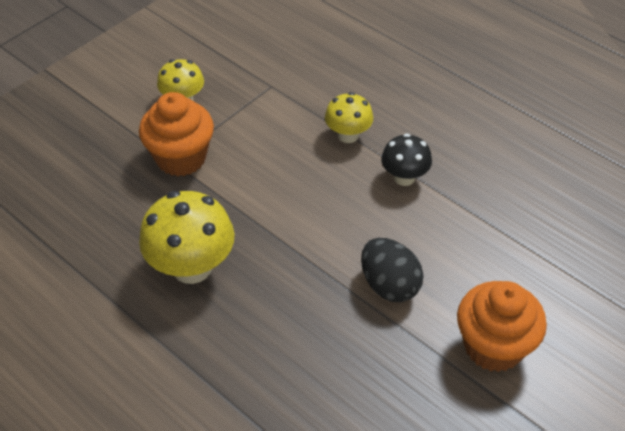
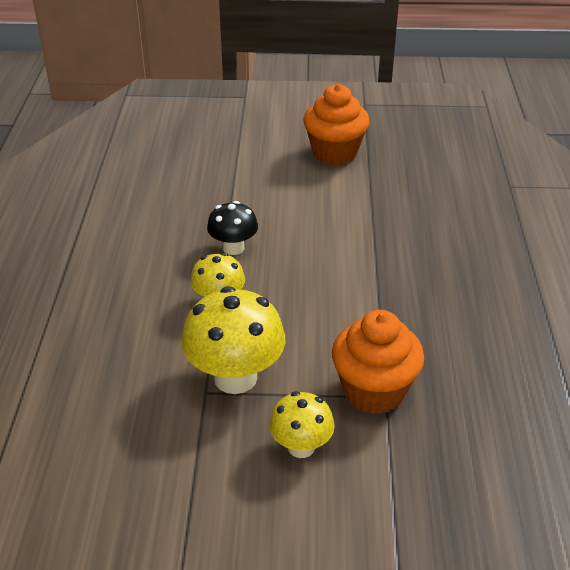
camera: 130 degrees left, 10 degrees down
(192, 267) = (464, 305): yellow mushroom -> yellow mushroom (235, 377)
(389, 285) = (345, 208): black egg -> none

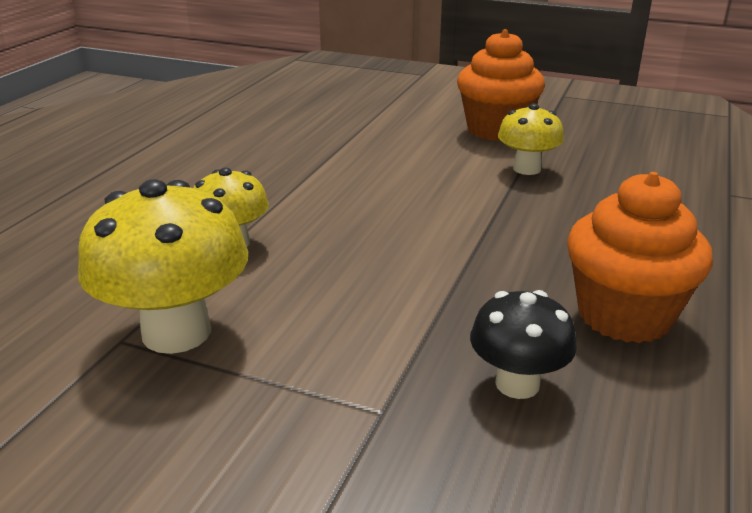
camera: 20 degrees right, 10 degrees down
(233, 248) = (299, 194): black mushroom -> black mushroom (517, 384)
(301, 447) = (190, 451): yellow mushroom -> yellow mushroom (527, 169)
(374, 391) = (368, 399): orange cupcake -> orange cupcake (624, 315)

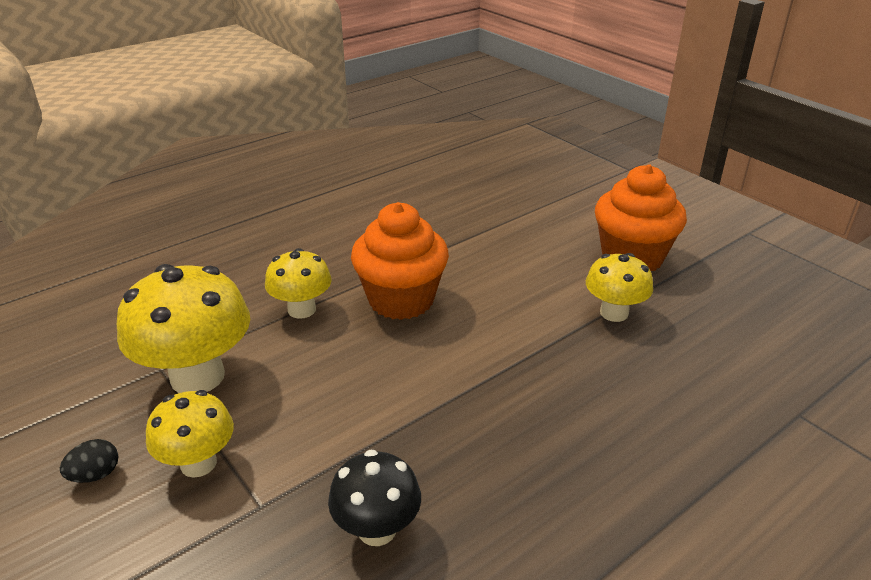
camera: 30 degrees right, 5 degrees up
(150, 463) = (95, 475): none -> black egg
(268, 404) = (198, 463): none -> yellow mushroom
(624, 315) = (533, 506): orange cupcake -> orange cupcake (401, 300)

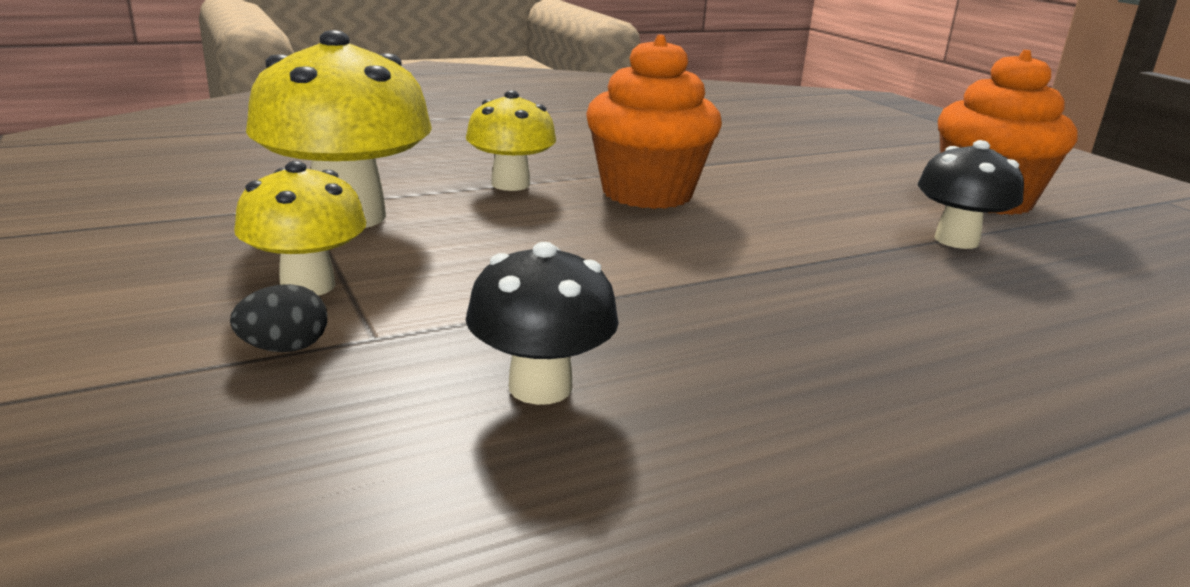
camera: 10 degrees right, 10 degrees down
(95, 475) = (164, 275): black egg -> black egg (284, 348)
(614, 313) = (956, 240): yellow mushroom -> black mushroom

